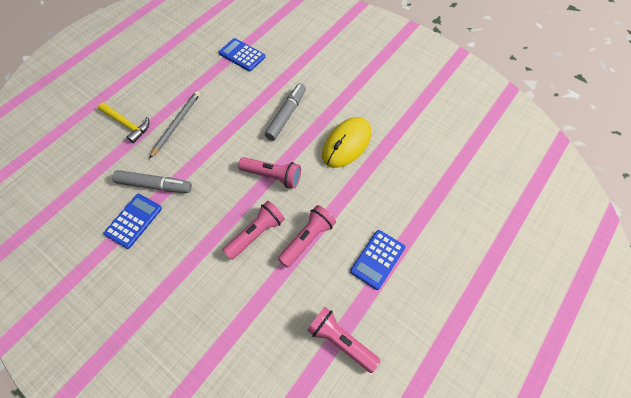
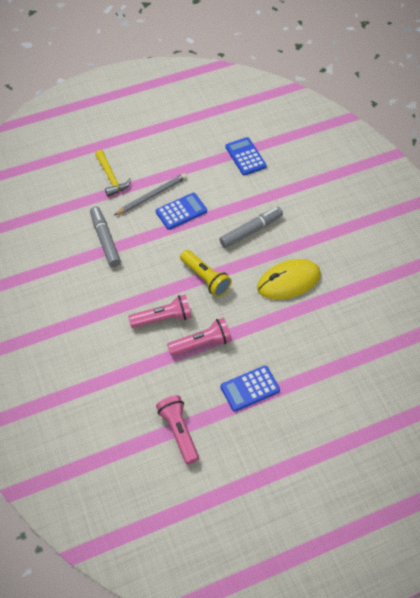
camera: 30 degrees right, 5 degrees down
(134, 221) = (74, 261): blue calculator -> blue calculator (181, 211)
(154, 185) = (105, 240): grey marker -> grey marker turned 150 degrees counterclockwise
(273, 176) = (206, 278): pink flashlight -> yellow flashlight

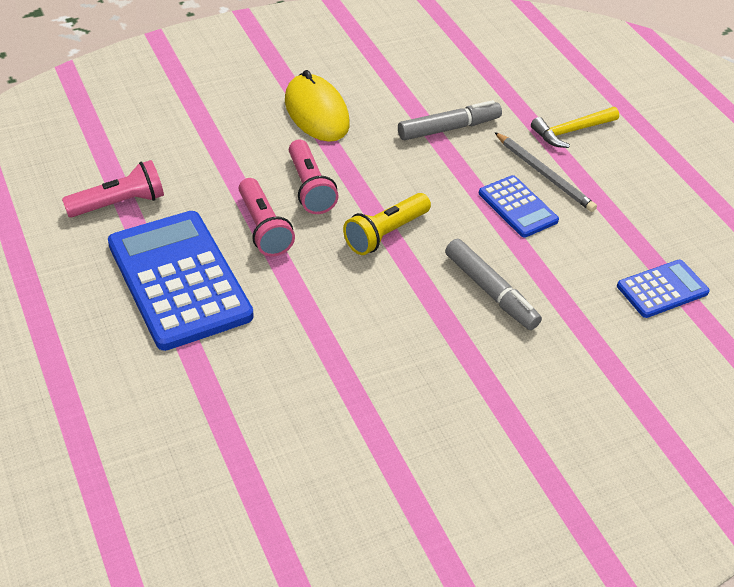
camera: 85 degrees right, 10 degrees down
(250, 388) = (179, 280): blue calculator -> blue calculator, size x1.94
(288, 281) = (385, 337): yellow mouse -> yellow mouse (316, 112)

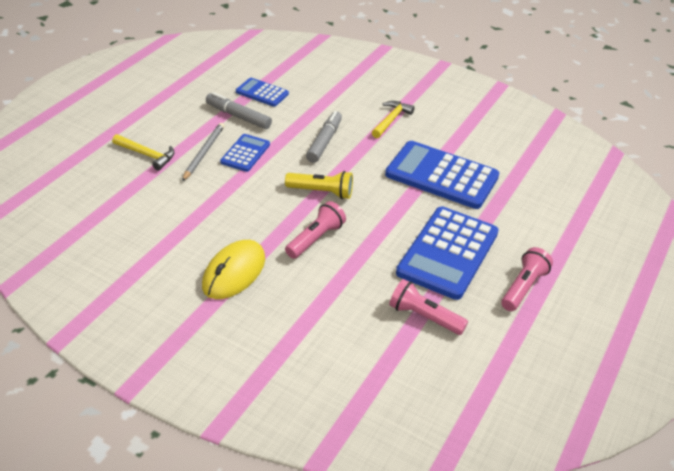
camera: 125 degrees left, 5 degrees down
(264, 228) = (371, 241): pink flashlight -> pink flashlight (523, 287)
(316, 371) = (441, 176): none -> blue calculator
(449, 128) = (192, 204): grey marker -> grey marker (238, 116)
(494, 398) = (391, 120): none -> yellow hammer

